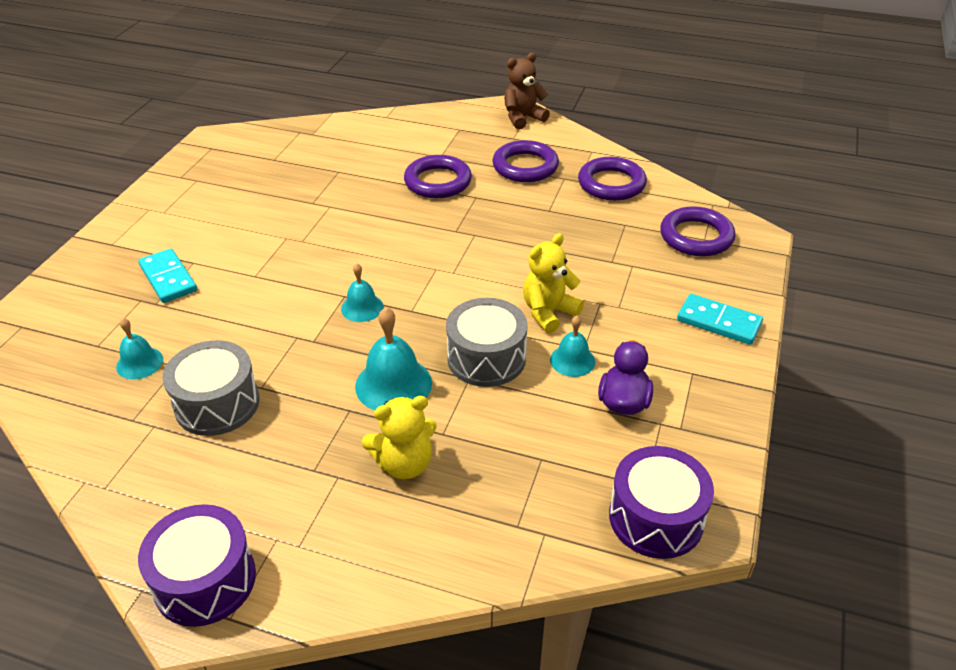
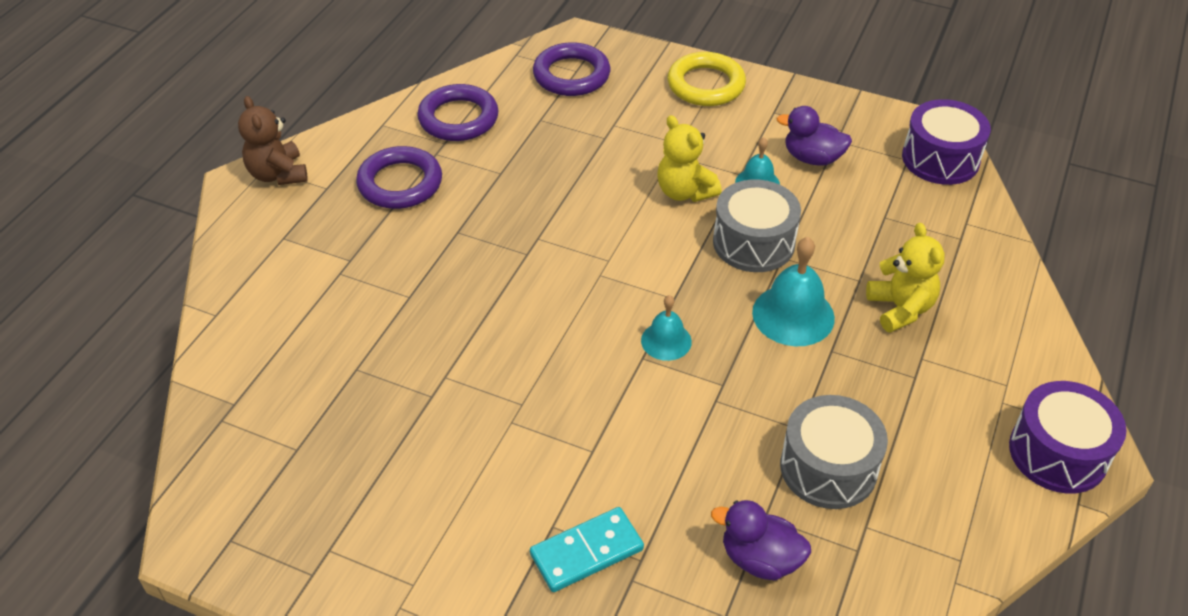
camera: 85 degrees left, 5 degrees up
(139, 363) = (760, 559): turquoise bell -> purple duck
(438, 182) = (413, 265): purple ring -> none
(718, 322) = (706, 85): turquoise domino -> yellow ring

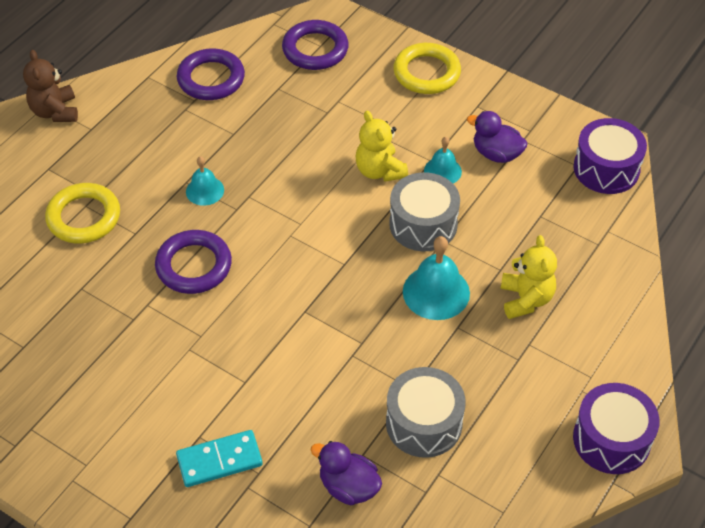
camera: 10 degrees right, 5 degrees up
(340, 286) = (84, 217): none -> yellow ring
(400, 183) = (150, 132): purple ring -> purple ring (194, 266)
(666, 341) = (327, 299): turquoise bell -> turquoise bell (205, 190)

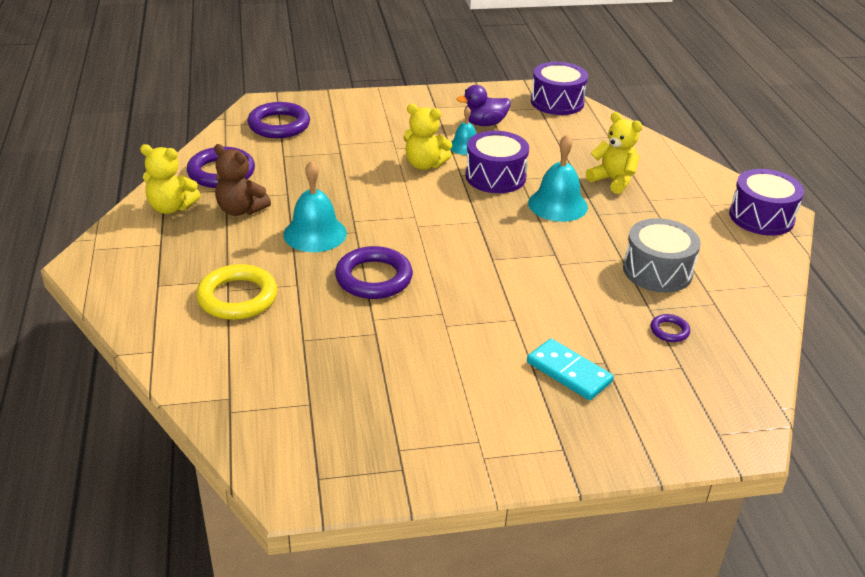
camera: 45 degrees left, 15 degrees down
(55, 112) = (110, 249): brown teddy bear -> brown teddy bear (241, 210)
(136, 95) = (171, 207): none -> yellow teddy bear
(205, 190) = (315, 233): turquoise bell -> turquoise bell, size x1.65
(219, 460) = (568, 372): turquoise domino -> turquoise domino turned 75 degrees counterclockwise
(348, 486) = (669, 331): purple duck -> purple ring
(423, 224) = (495, 177): grey drum -> purple drum
(426, 73) = (377, 105): yellow ring -> none

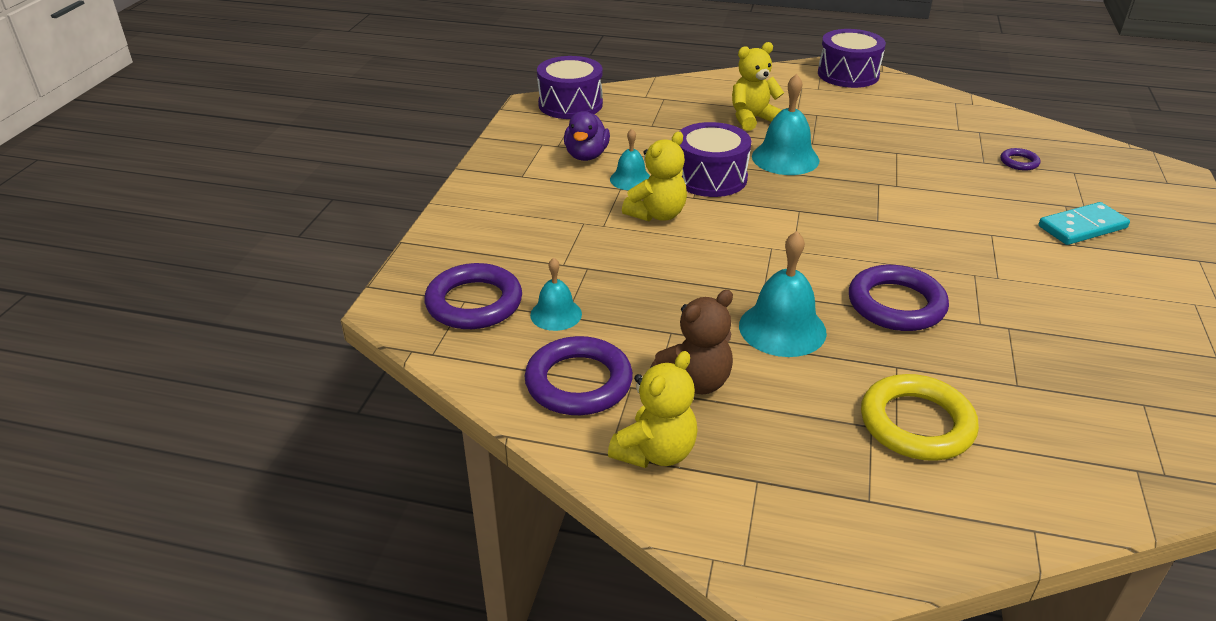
camera: 65 degrees left, 0 degrees up
(283, 152) = (556, 314): none -> turquoise bell
(657, 271) = (922, 142): grey drum -> none

